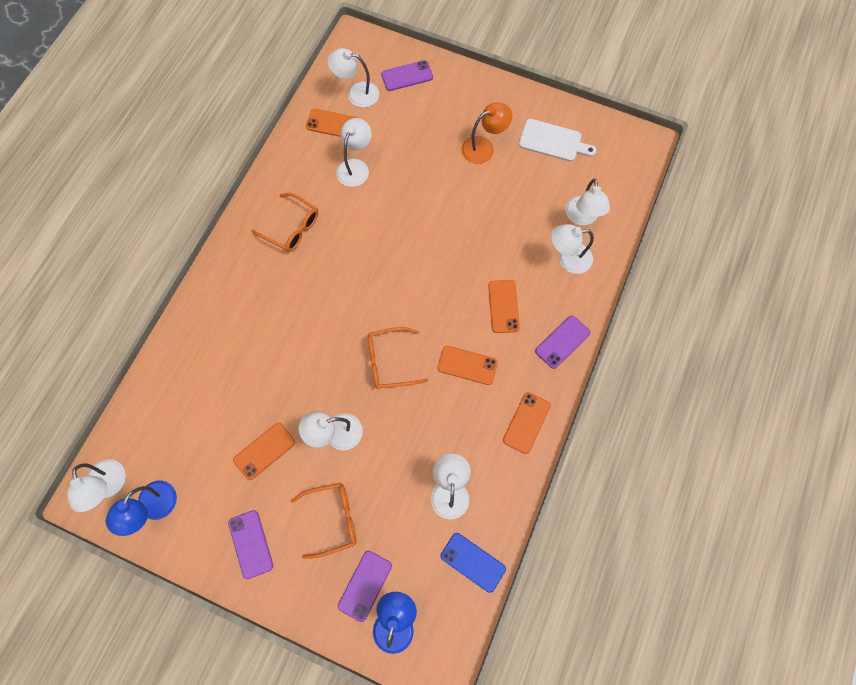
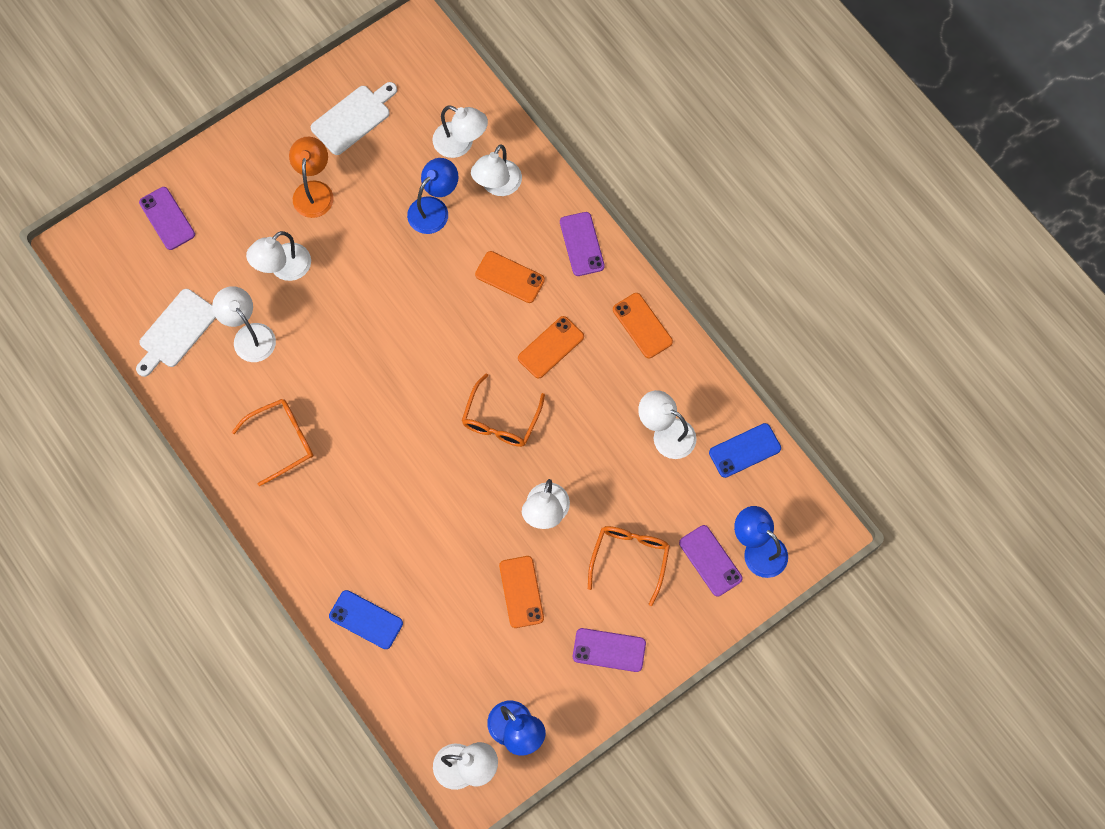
camera: 60 degrees left, 0 degrees up
(189, 354) = (366, 619): none -> blue phone
(332, 124) = (176, 331): orange phone -> white cutting board
(356, 93) = (153, 284): white lamp -> white lamp (283, 268)
(407, 76) = (167, 218): purple phone -> purple phone turned 45 degrees counterclockwise
(521, 227) = (434, 209): none -> blue lamp

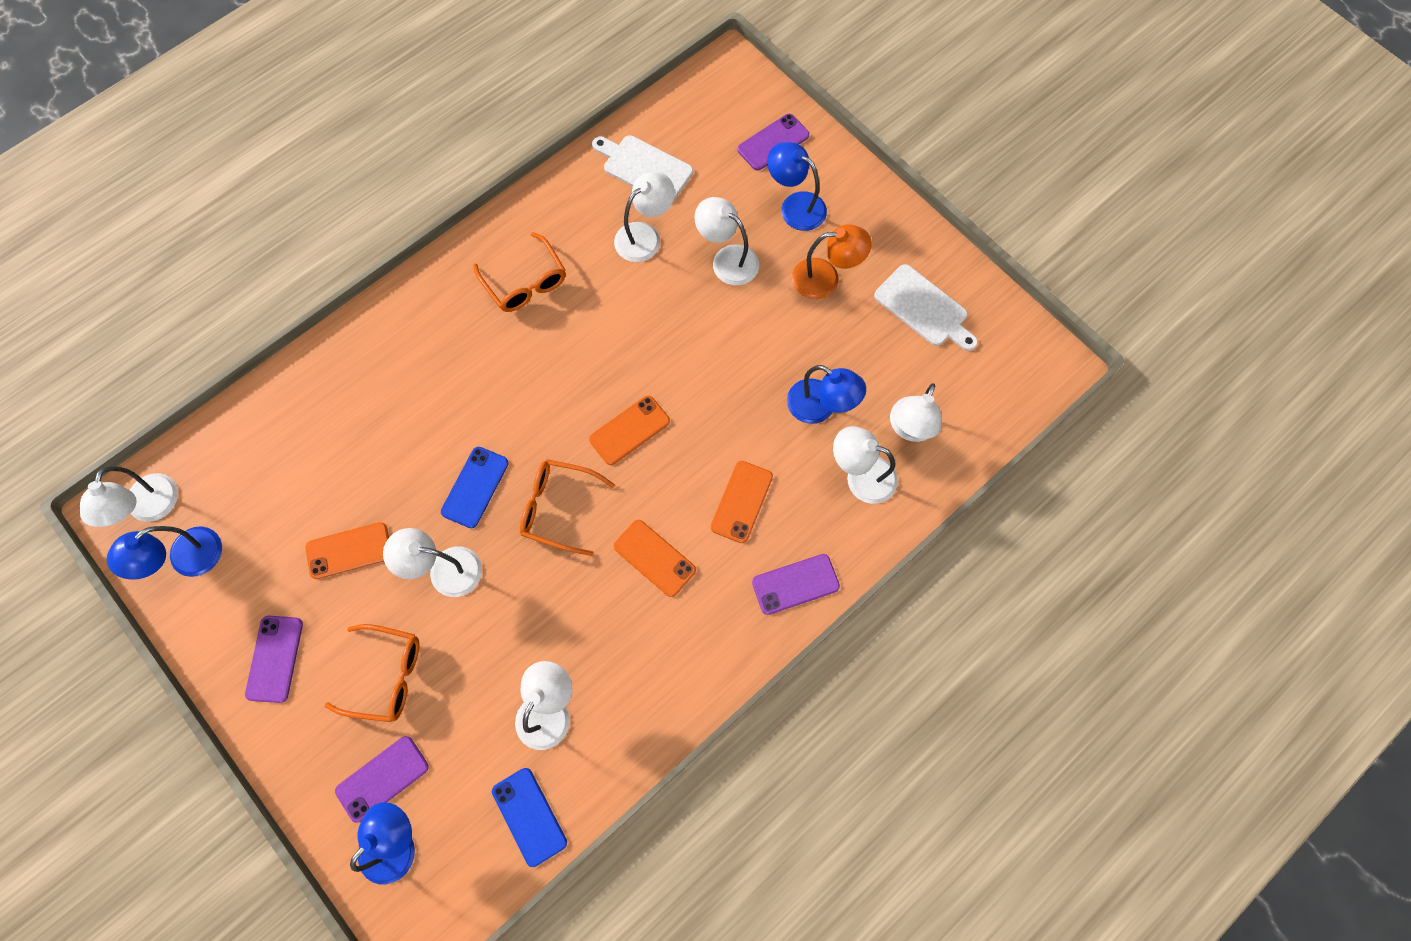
camera: 85 degrees right, 0 degrees up
(237, 207) = (795, 206): none -> blue lamp
(366, 619) = (323, 388): blue phone -> blue phone (475, 487)
(642, 325) = (692, 669): orange phone -> orange phone (629, 430)

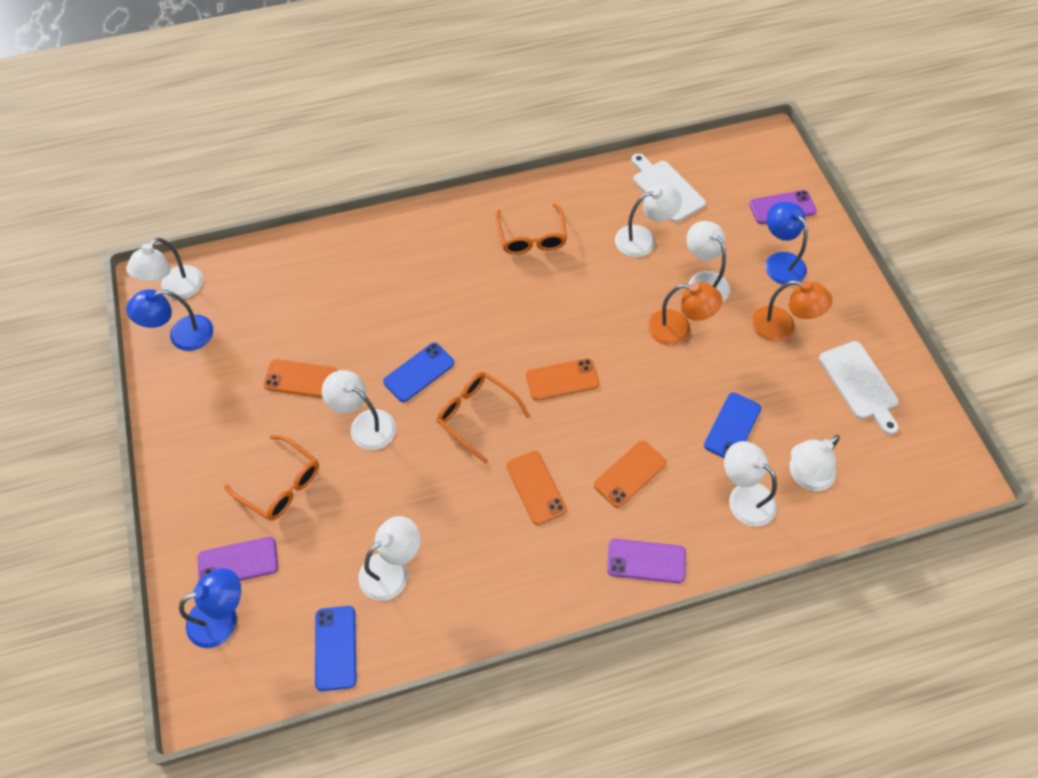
camera: 25 degrees right, 10 degrees down
(275, 658) = (206, 435): purple phone -> none
(724, 324) = (678, 329): none -> orange lamp
(820, 407) = (732, 427): blue lamp -> blue phone

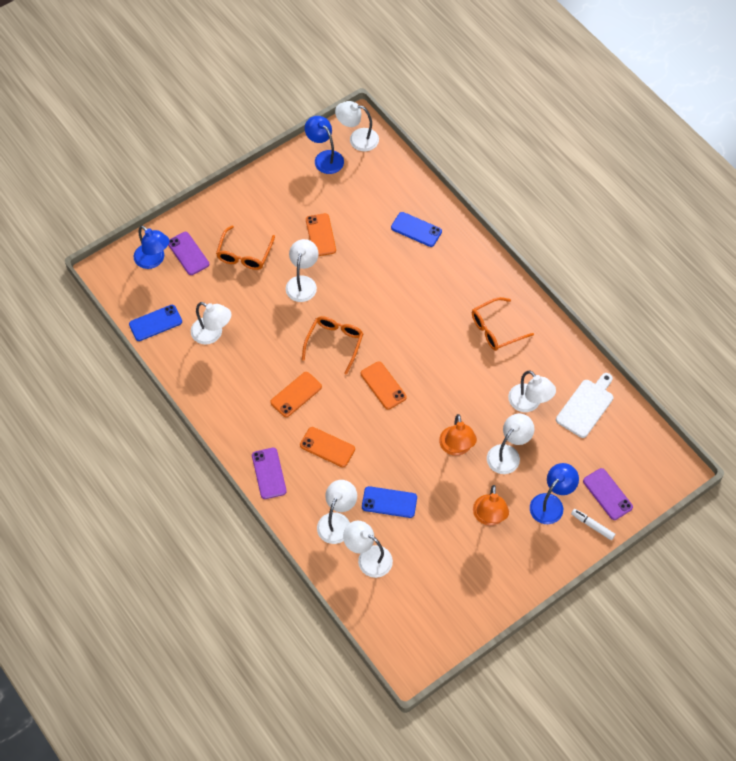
camera: 70 degrees right, 0 degrees up
(419, 372) = (353, 299): blue phone -> blue phone (416, 229)
(818, 234) = (592, 526): none -> white marker
(860, 383) = (461, 581): white cutting board -> none

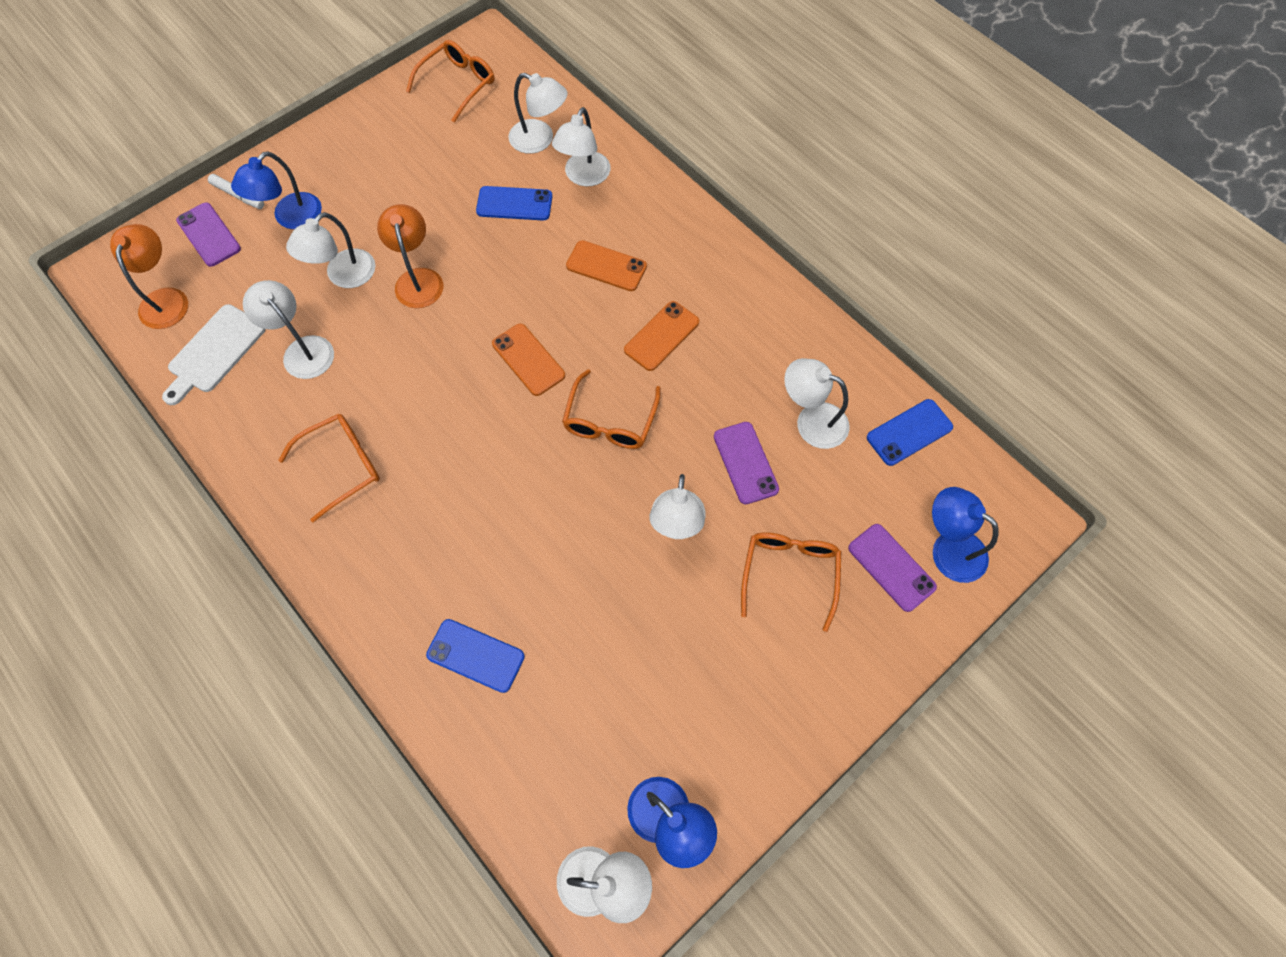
camera: 175 degrees right, 5 degrees up
(269, 473) = (684, 227): purple phone -> purple phone (745, 463)
(320, 235) = (656, 627): orange phone -> none
(432, 619) = (458, 84): none -> orange glasses
(489, 517) = (378, 195): orange lamp -> orange lamp (166, 299)

